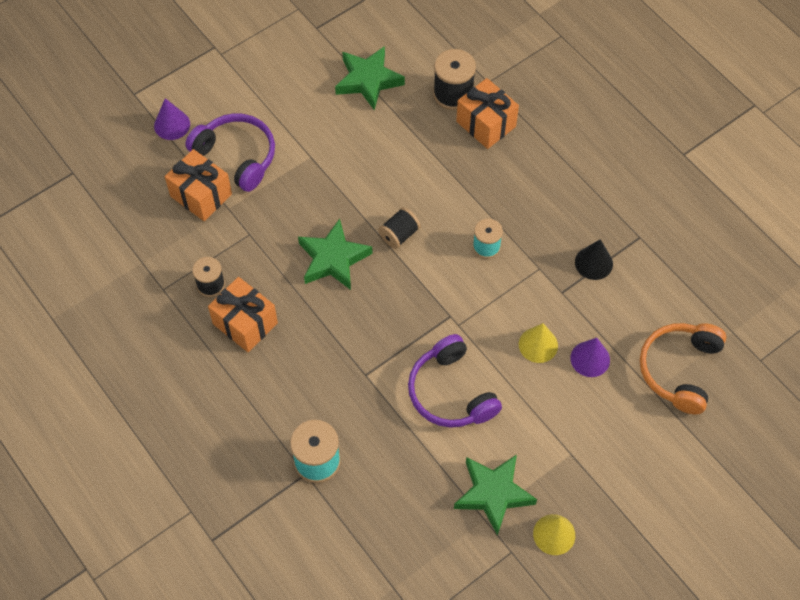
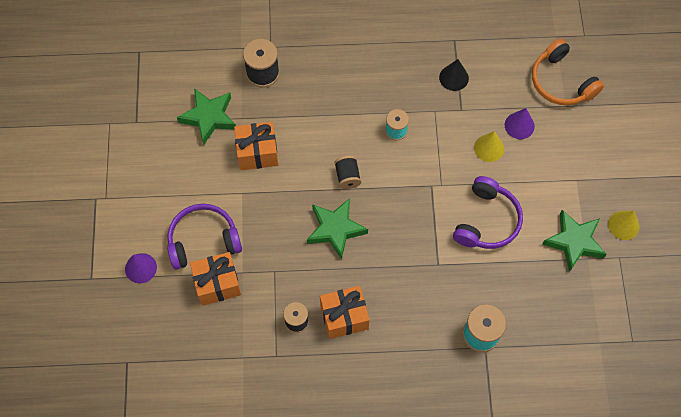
camera: 55 degrees left, 5 degrees up
(451, 392) = (487, 221): purple headphones -> purple headphones turned 75 degrees counterclockwise
(486, 124) = (302, 69): orange gift -> orange gift (257, 153)

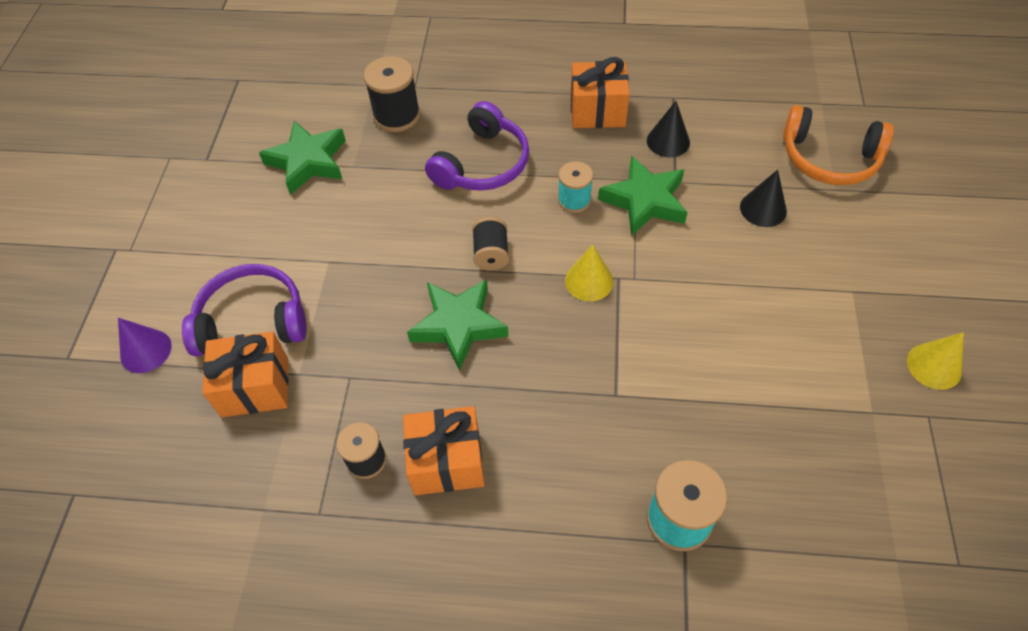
camera: 10 degrees right, 10 degrees down
(257, 153) = (365, 211): orange gift -> orange gift (597, 111)
(487, 221) = (703, 337): purple headphones -> purple headphones (482, 164)
(489, 148) = (713, 234): yellow cone -> yellow cone (589, 281)
(519, 125) = (763, 209): purple cone -> black cone
(561, 82) = (829, 158): orange headphones -> orange headphones turned 45 degrees counterclockwise
(574, 242) = (849, 383): green star -> green star (644, 201)

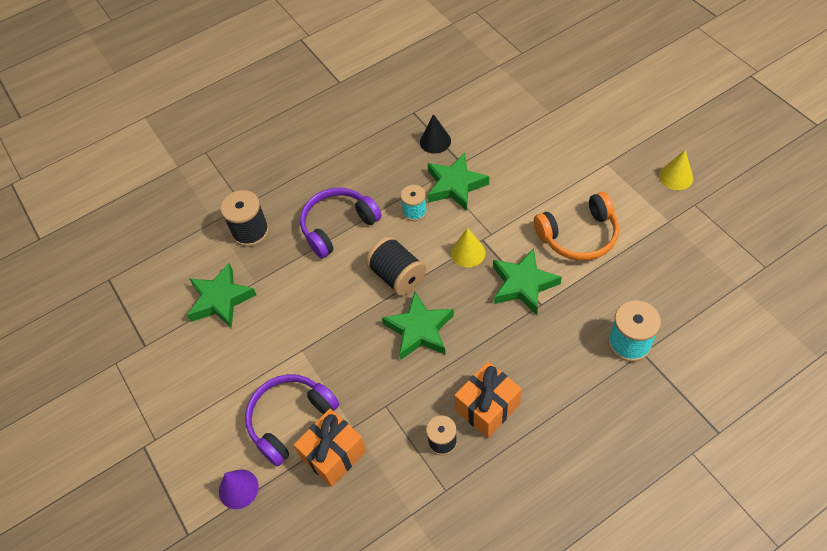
camera: 35 degrees left, 0 degrees up
(482, 164) = (338, 226): purple headphones -> purple headphones turned 120 degrees counterclockwise
(491, 254) = (397, 276): black spool -> black spool, size x1.54
(597, 111) = (376, 148): orange gift -> none
(616, 358) = (523, 284): none -> green star
(763, 209) = (522, 148): black cone -> none
(829, 158) = (531, 96): orange headphones -> orange headphones (579, 236)

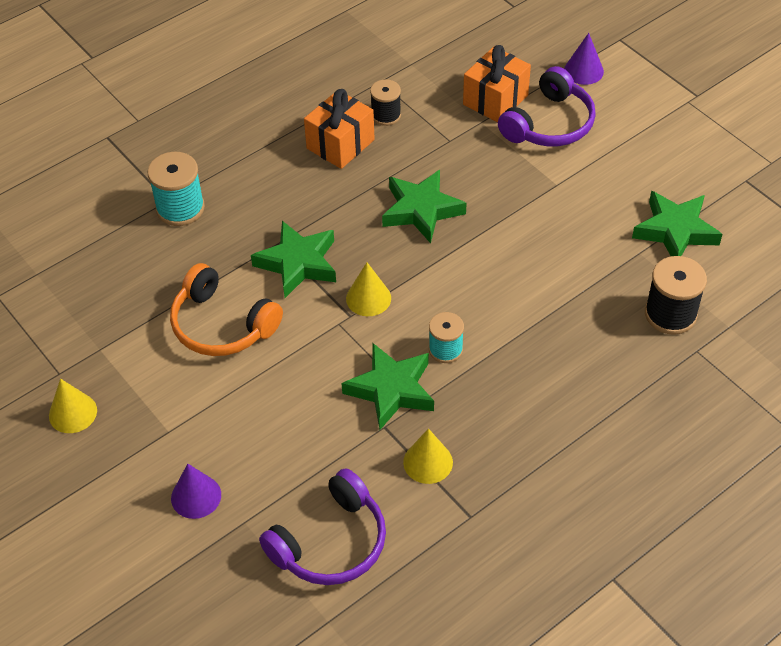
camera: 170 degrees right, 5 degrees down
(338, 226) = (550, 326): purple headphones -> purple headphones (331, 542)
(397, 276) = (457, 266): black spool -> none
(435, 141) = (428, 462): black cone -> yellow cone
(579, 236) = (222, 325): orange headphones -> orange headphones turned 120 degrees counterclockwise
(581, 125) = (196, 496): none -> purple cone

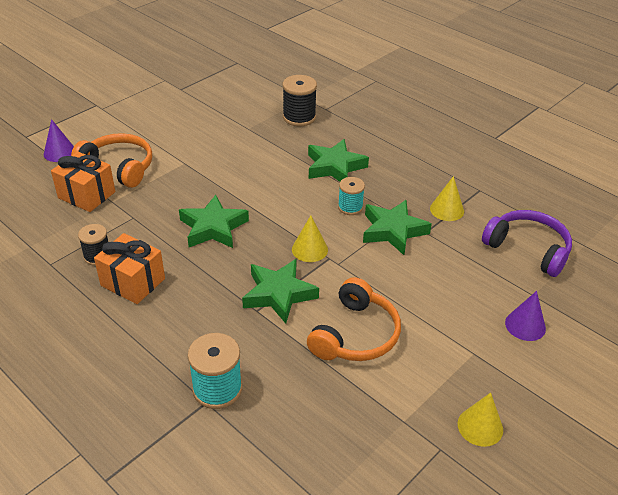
camera: 100 degrees left, 10 degrees down
(549, 124) = (118, 167): purple headphones -> orange headphones
(675, 231) = (227, 115): green star -> green star (334, 167)

